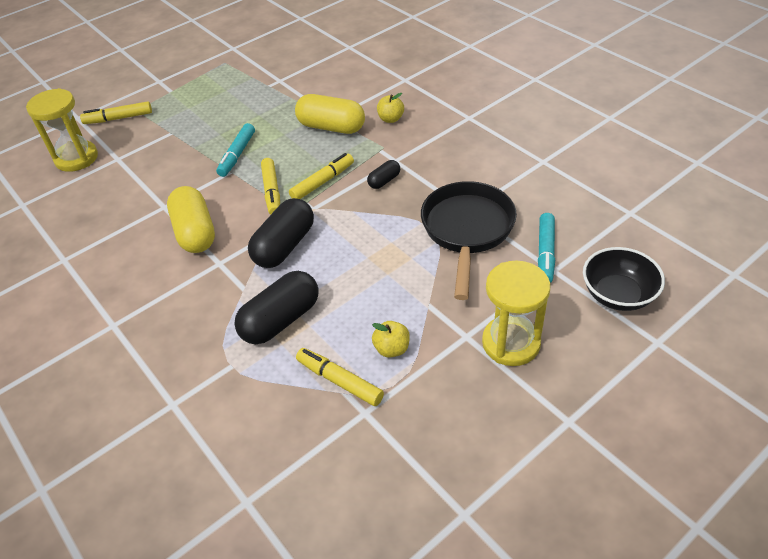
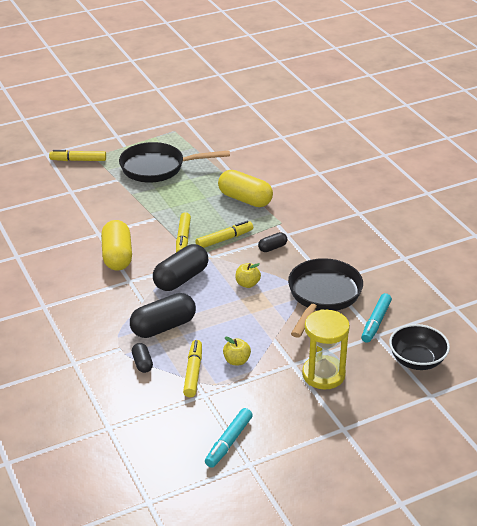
camera: 10 degrees right, 10 degrees down
(76, 158) = (39, 185): yellow hourglass -> none
(217, 109) = (158, 168): none -> black pan
(237, 155) = (164, 206): turquoise marker -> turquoise marker (229, 442)
(267, 383) = (142, 363): none -> black capsule
(340, 381) = (193, 373): yellow marker -> yellow marker turned 45 degrees clockwise
(391, 119) = (295, 202): yellow apple -> yellow apple (247, 284)

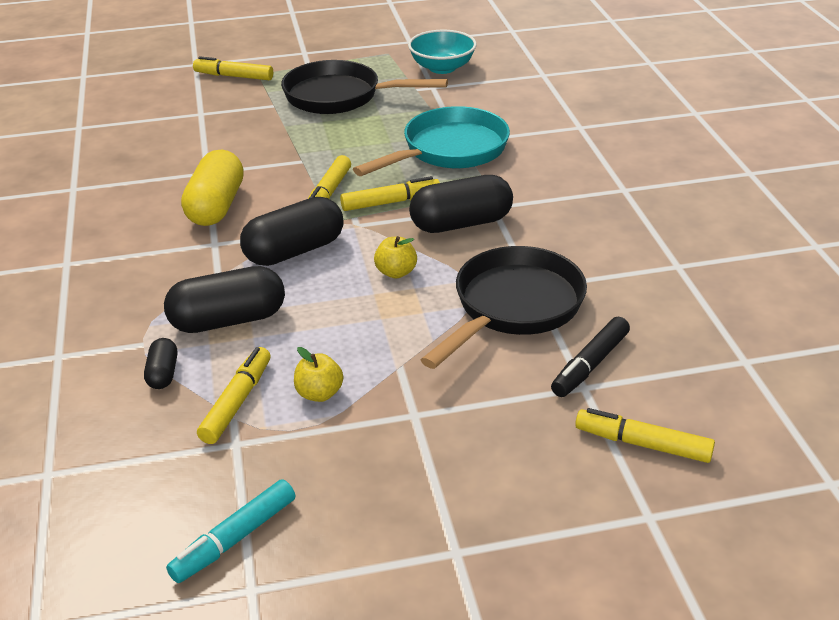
camera: 15 degrees right, 0 degrees up
(215, 138) = (442, 68): none -> turquoise bowl
(245, 199) = (449, 150): yellow capsule -> turquoise pan
(272, 248) = (461, 223): black capsule -> black capsule, size x1.99
(323, 374) = (460, 442): yellow hourglass -> none
(376, 322) = (590, 364): turquoise marker -> black marker
(417, 360) = (643, 444): black bowl -> yellow marker

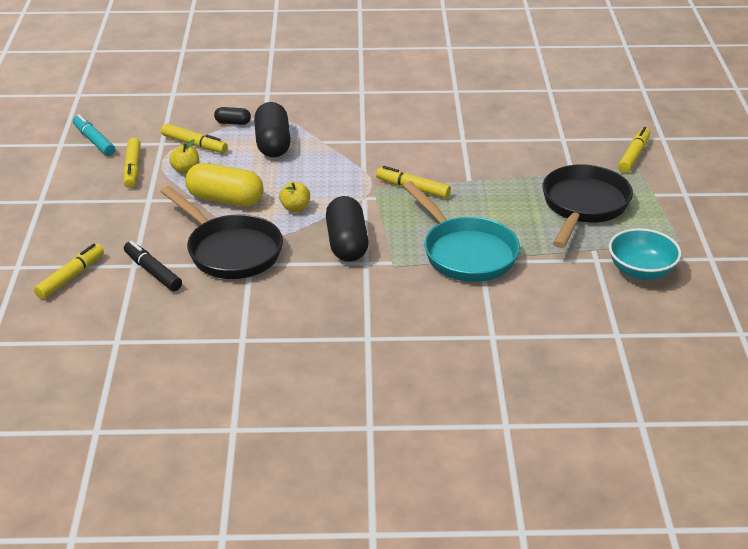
camera: 100 degrees right, 0 degrees up
(216, 206) = (411, 142): yellow capsule -> yellow capsule (225, 199)
(294, 251) = (340, 170): black capsule -> none
(390, 202) = (390, 215): yellow marker -> yellow marker (132, 168)

